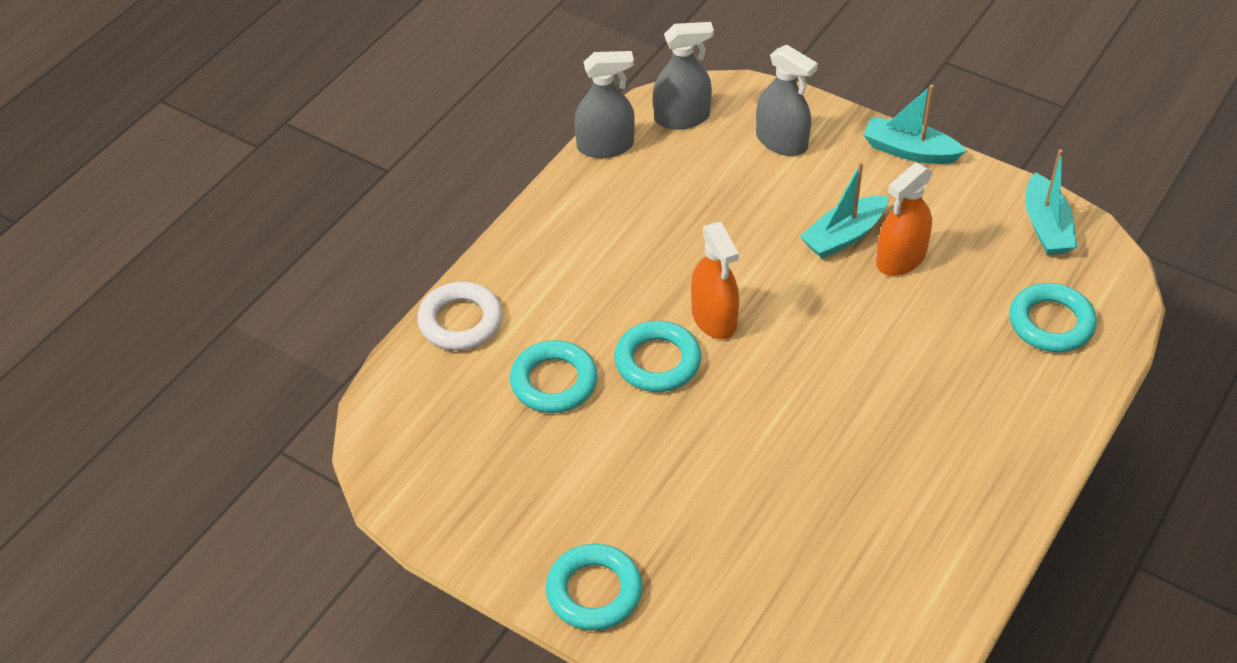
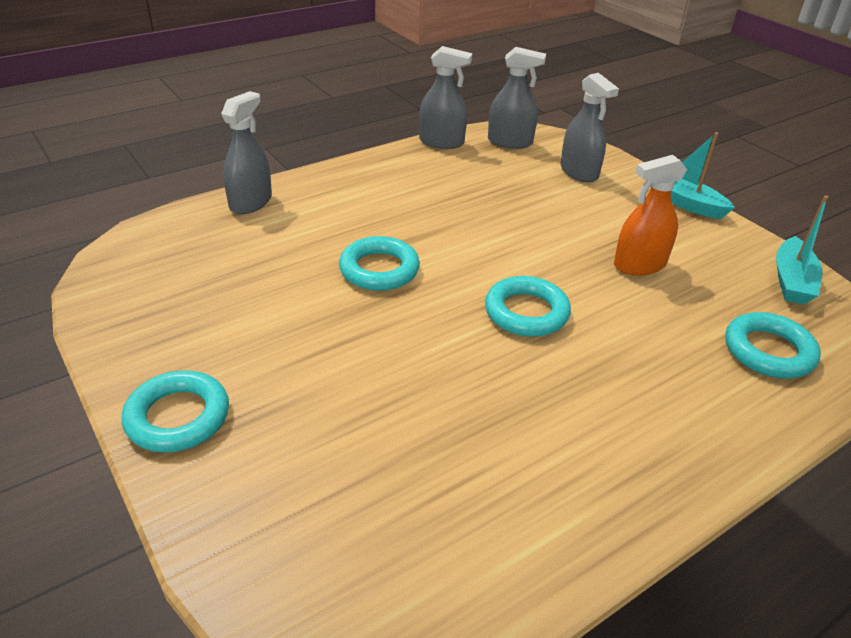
camera: 20 degrees right, 10 degrees down
(460, 321) = (250, 202): white ring -> grey spray bottle
(554, 382) = (285, 257): turquoise ring -> turquoise ring (526, 312)
(714, 318) = (448, 256): orange spray bottle -> none
(844, 236) = (596, 237): turquoise boat -> none

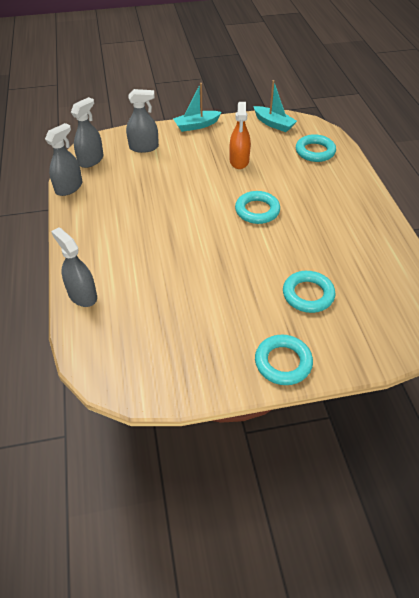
camera: 65 degrees left, 10 degrees up
(379, 269) = (193, 253): turquoise ring -> turquoise ring (308, 294)

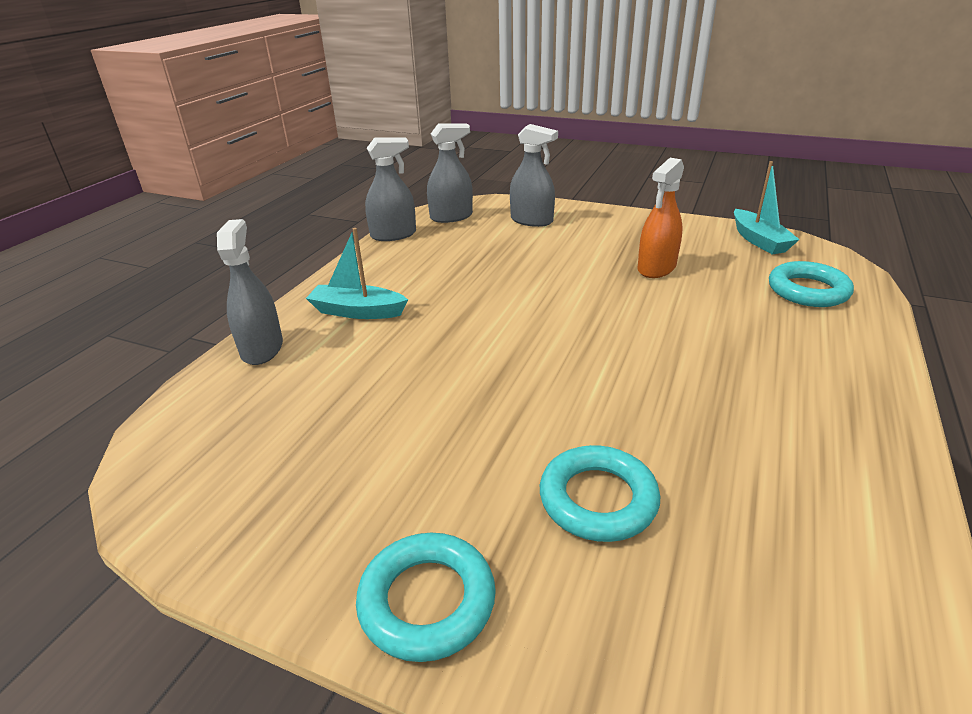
camera: 35 degrees right, 15 degrees down
(196, 125) = (630, 216): turquoise boat -> turquoise boat (357, 311)
(257, 210) = (624, 336): turquoise ring -> none

